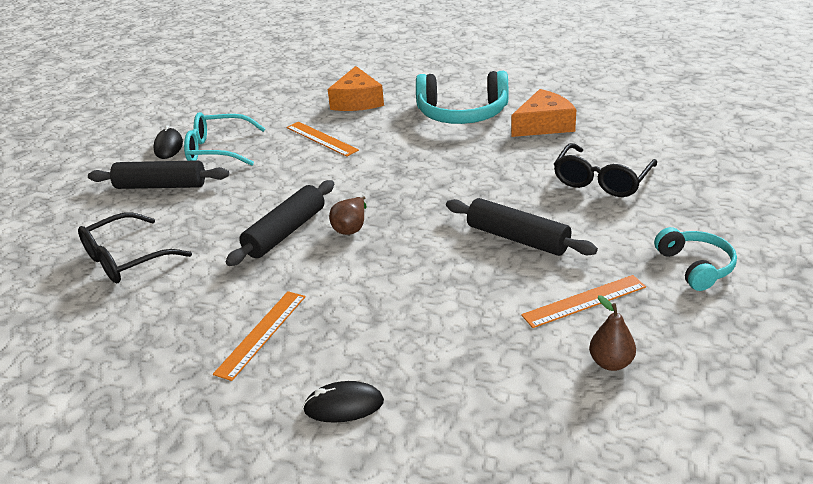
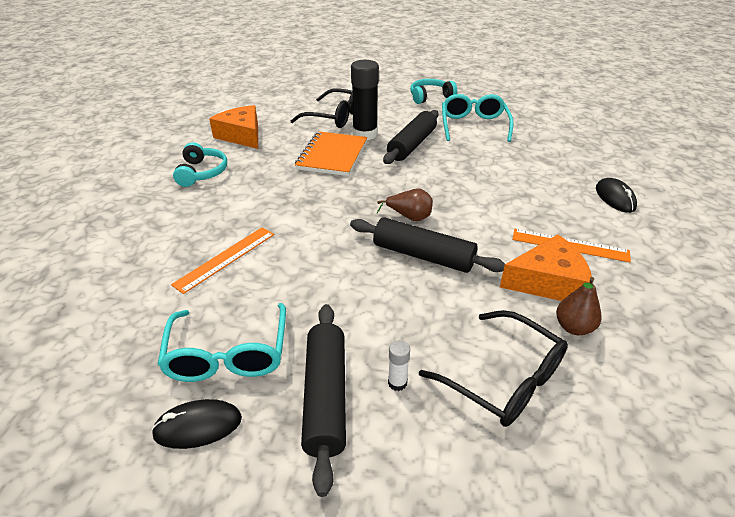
camera: 100 degrees left, 5 degrees up
(154, 213) = (397, 383): none -> white glue stick
(357, 101) = (133, 242): orange cheese -> orange cheese (547, 282)
(462, 113) = (202, 172): turquoise headphones -> turquoise headphones, size x0.59
(491, 181) = (332, 155): none -> orange notebook
(549, 203) = (365, 134): none -> black glue stick
(584, 301) = (473, 125): orange ruler -> turquoise glasses
(611, 363) = (523, 120): brown pear -> brown pear (573, 327)

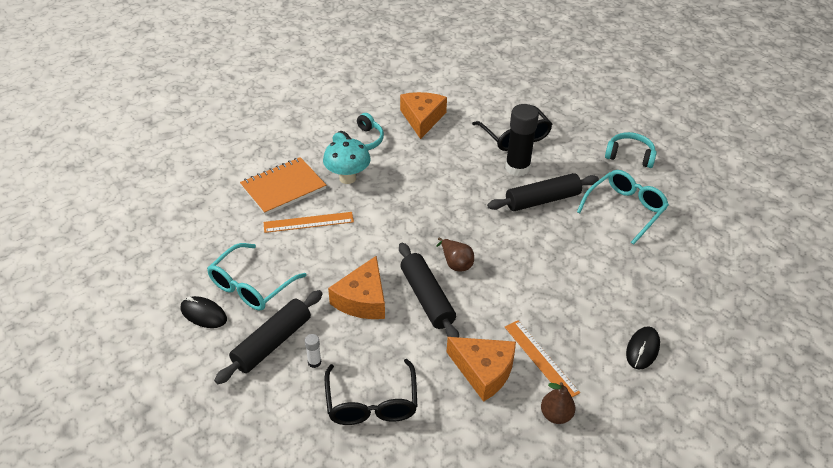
camera: 40 degrees right, 5 degrees up
(223, 204) = (347, 178): none -> turquoise mushroom
(332, 155) = (466, 176): orange notebook -> orange notebook (283, 188)
(368, 292) = (362, 299): none -> orange cheese
(573, 327) = (455, 408): brown pear -> brown pear (556, 415)

